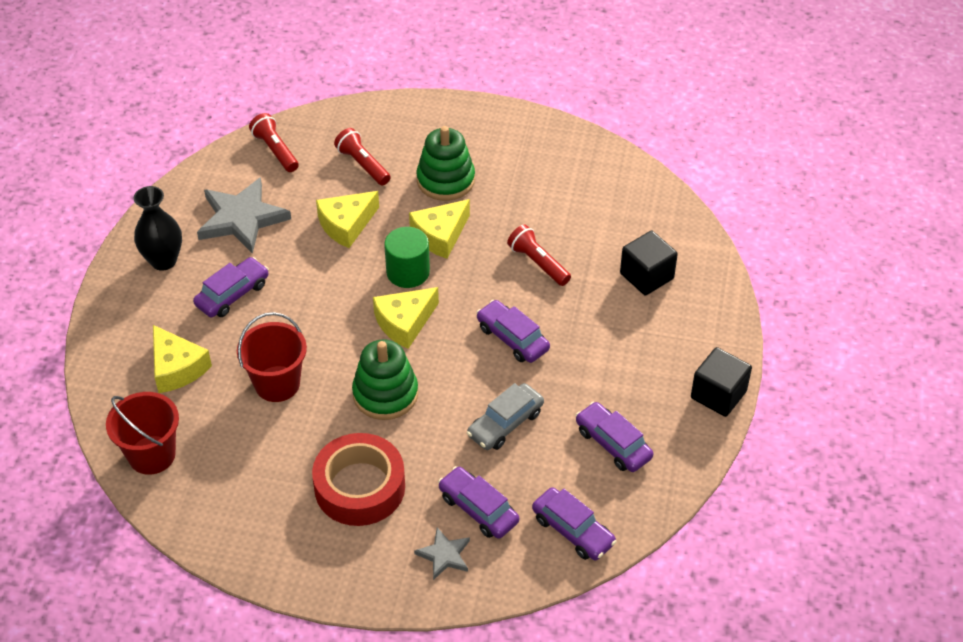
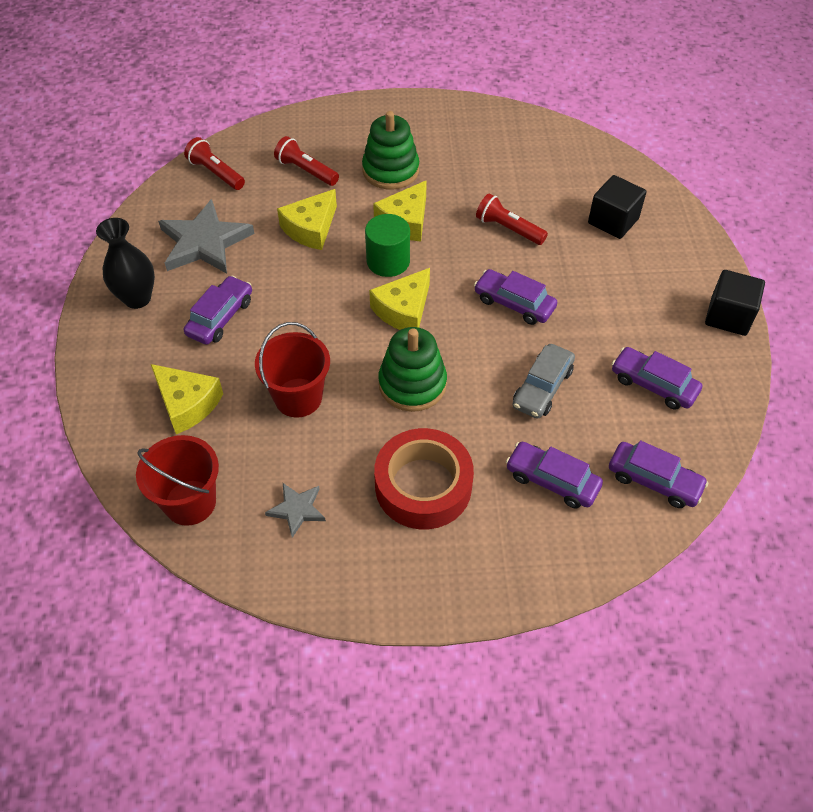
camera: 15 degrees left, 5 degrees up
(444, 555) = (538, 538): grey star -> grey star (297, 509)

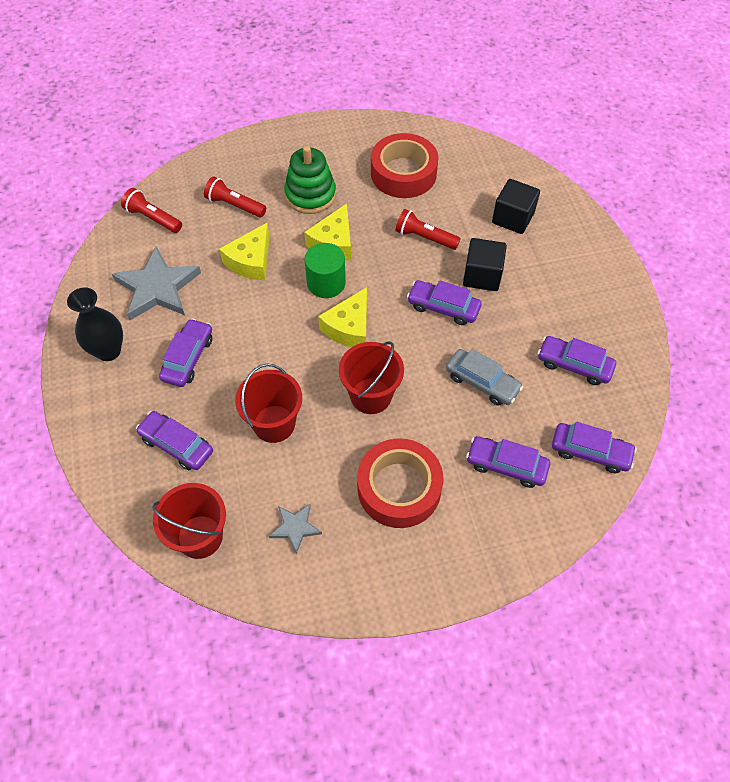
camera: 10 degrees left, 5 degrees up
(187, 404) = (177, 445): yellow cheese -> purple car
(412, 384) = (371, 396): green stacking toy -> red bucket
(498, 161) = (403, 173): none -> red tape
(542, 388) = (482, 382): grey car -> grey car turned 75 degrees counterclockwise
(728, 316) = (624, 293): black cube -> black cube (482, 276)

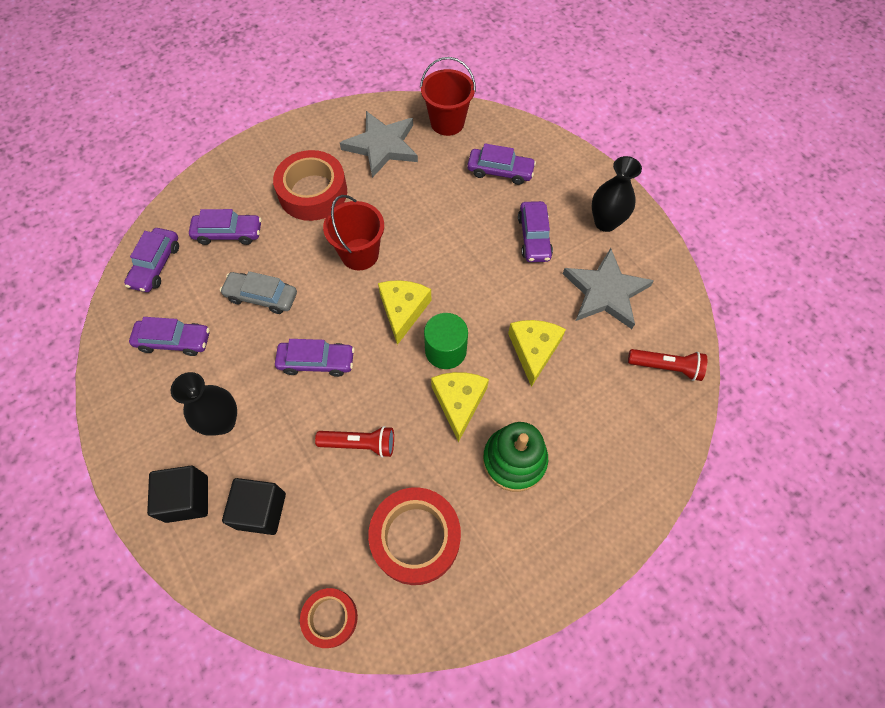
camera: 160 degrees right, 5 degrees up
(234, 205) = (591, 415): red flashlight -> none
(274, 424) = (432, 208): red bucket -> none
(295, 527) = (382, 146): grey star -> grey star, size x1.95
(476, 151) = (330, 618): none -> red tape
(482, 276) = (283, 414): black cube -> black cube (187, 499)
(535, 284) = (222, 422): none -> black vase
(590, 452) = (156, 265): purple car -> purple car turned 75 degrees counterclockwise

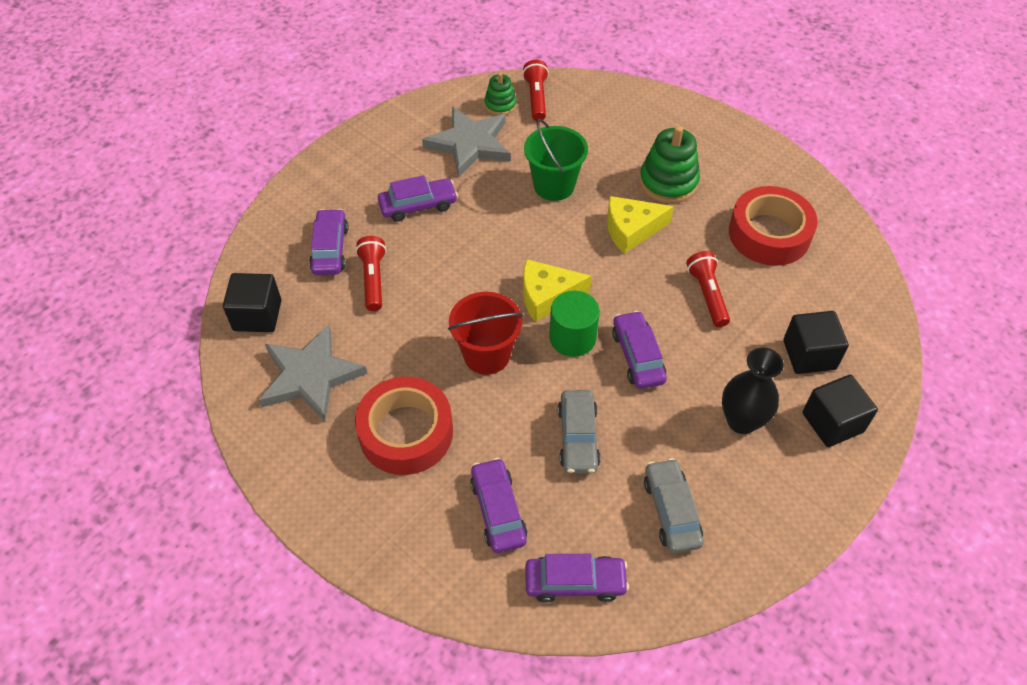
camera: 105 degrees left, 10 degrees down
(174, 341) = (671, 511): purple car -> grey car
(330, 618) = (864, 275): red tape -> none
(445, 350) = (580, 251): green cylinder -> green cylinder (572, 338)
(447, 122) = (257, 315): red bucket -> black cube
(460, 194) = (373, 279): none -> red flashlight
(534, 350) = (554, 185): yellow cheese -> green bucket
(605, 222) = (383, 153): black vase -> none
(659, 331) = (500, 105): none -> green stacking toy

